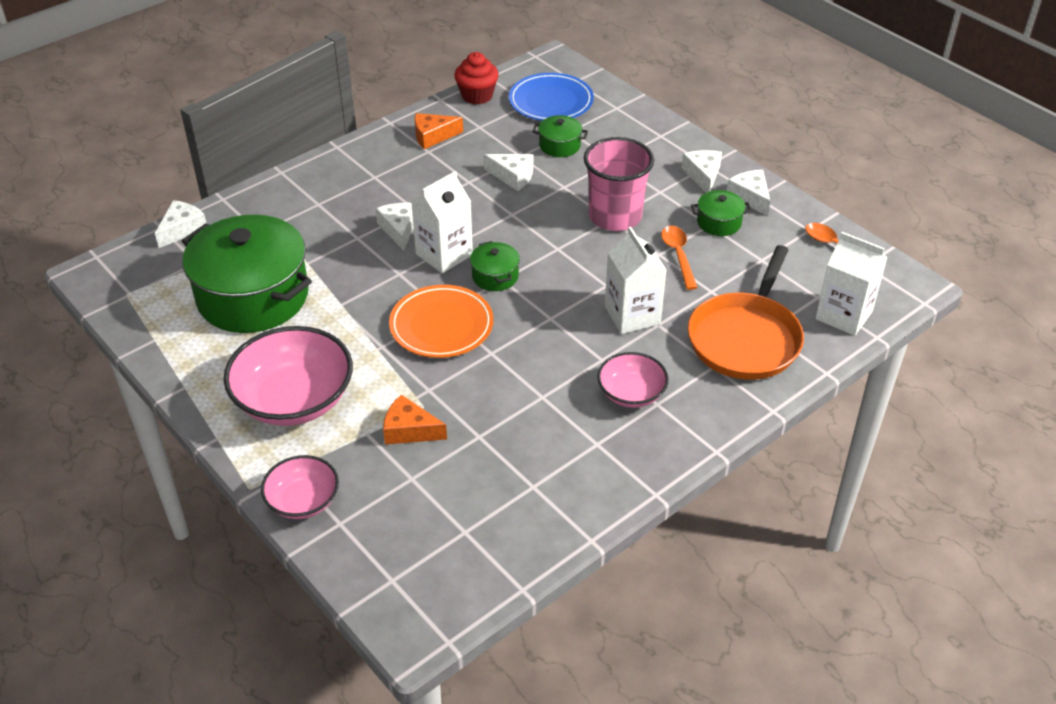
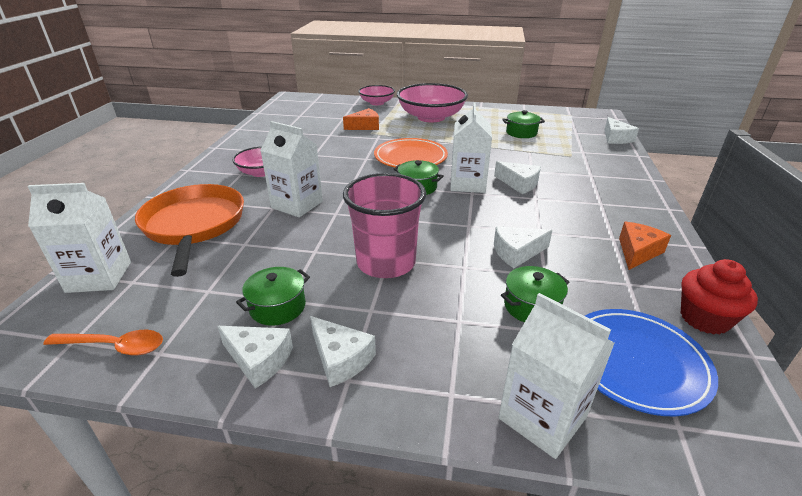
camera: 140 degrees right, 10 degrees down
(253, 297) = (521, 133): green pot -> green pot, size x0.43
(629, 109) = (542, 417): none -> white carton
(678, 255) = (295, 257): orange spoon -> none

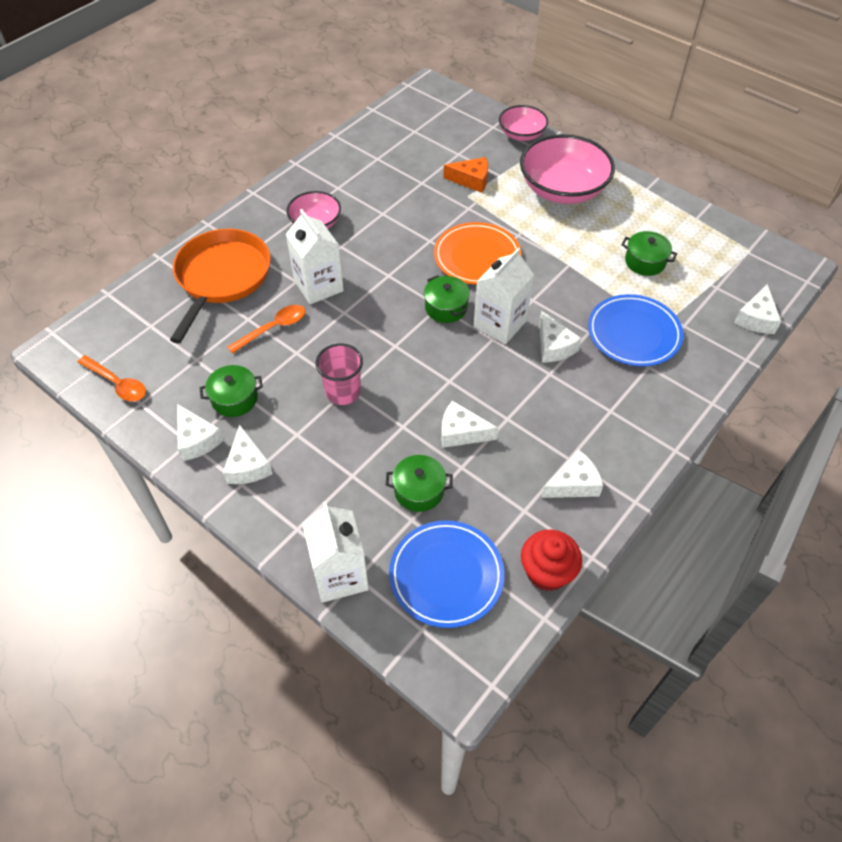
camera: 30 degrees right, 20 degrees up
(99, 277) = (131, 310): white carton -> none
(276, 242) = (273, 328): none -> orange spoon
(386, 263) = (343, 392): pink cup -> pink cup, size x0.64
(560, 163) = (633, 333): none -> blue plate
(637, 252) = (573, 484): orange cheese -> white cheese

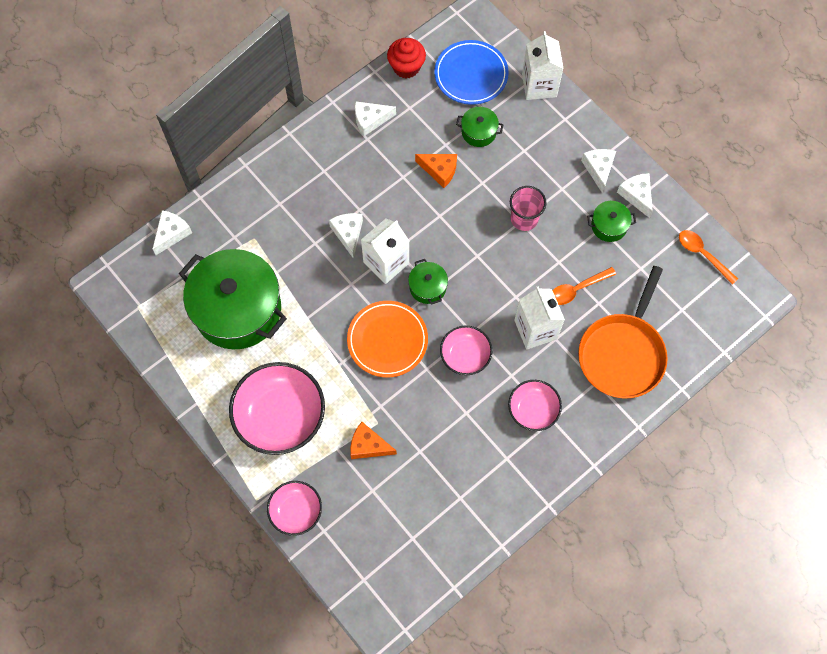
camera: 170 degrees left, 15 degrees up
(392, 255) = (465, 355): none -> pink bowl
(461, 432) = (439, 170): white cheese -> orange cheese
(633, 333) = (279, 235): blue plate -> none
(645, 262) = (238, 309): green pot -> green pot, size x2.35

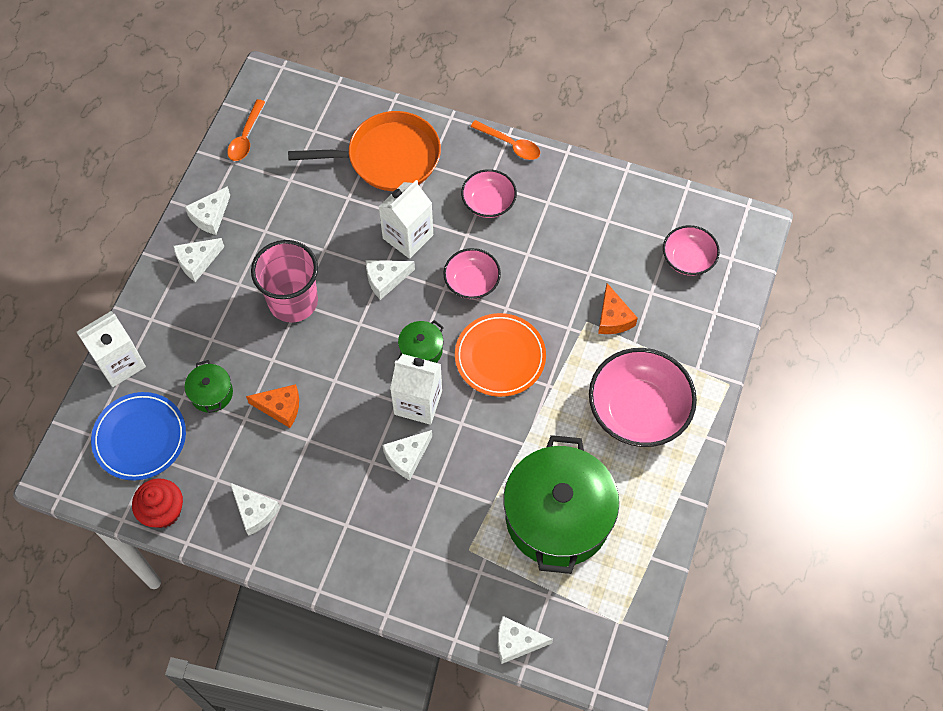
camera: 120 degrees left, 5 degrees down
(296, 511) = (714, 345): pink bowl -> pink bowl (688, 259)
(439, 170) = (280, 407): orange cheese -> orange cheese turned 105 degrees clockwise
(505, 293) = (386, 280): none -> white cheese
(524, 219) = (293, 301): pink cup -> pink cup, size x1.56
(577, 289) = (344, 221): orange spoon -> orange spoon (510, 144)
(609, 226) = (258, 225): green pot -> none

